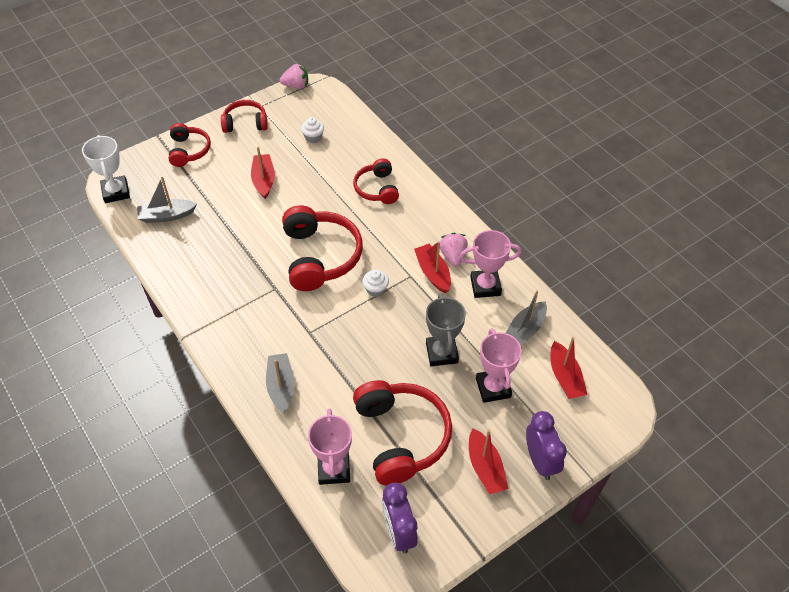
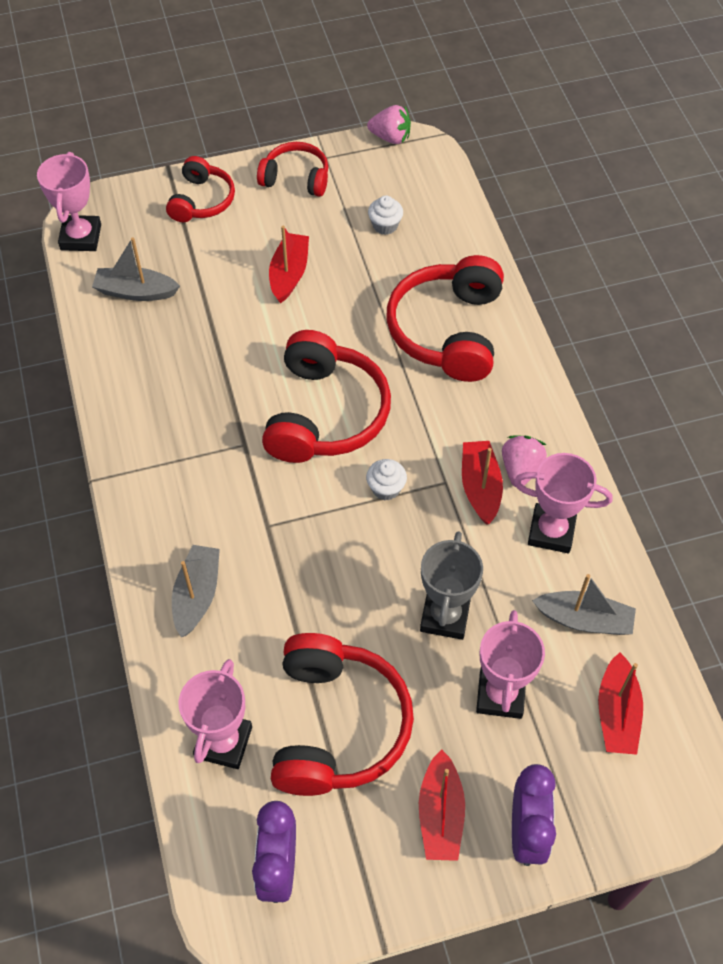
camera: 20 degrees right, 5 degrees up
(116, 192) = (81, 237): white trophy -> pink trophy
(377, 188) = (448, 331): red headphones -> red headphones, size x1.71
(524, 330) = (584, 619): grey boat -> grey boat turned 135 degrees counterclockwise

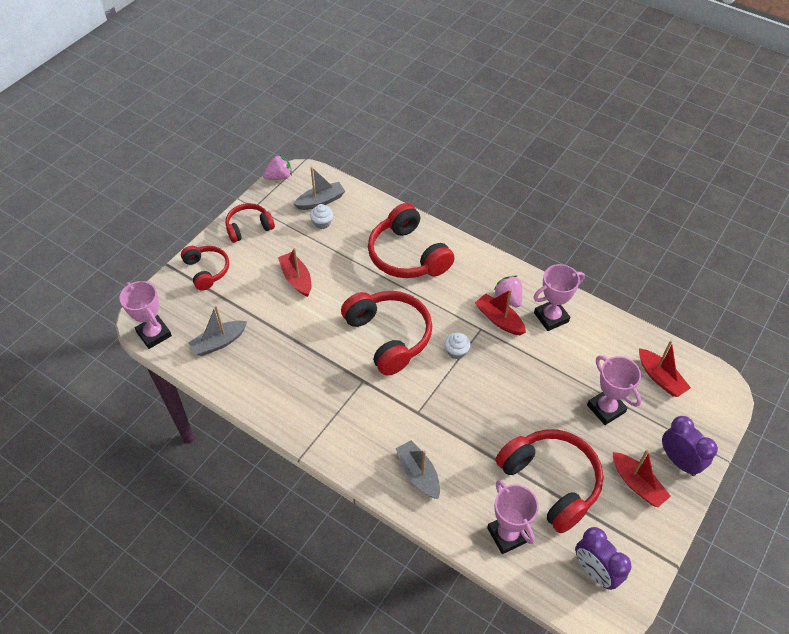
camera: 40 degrees left, 5 degrees down
(445, 616) = (545, 392): grey trophy -> none
(584, 619) = (605, 347): grey boat -> grey boat (320, 201)

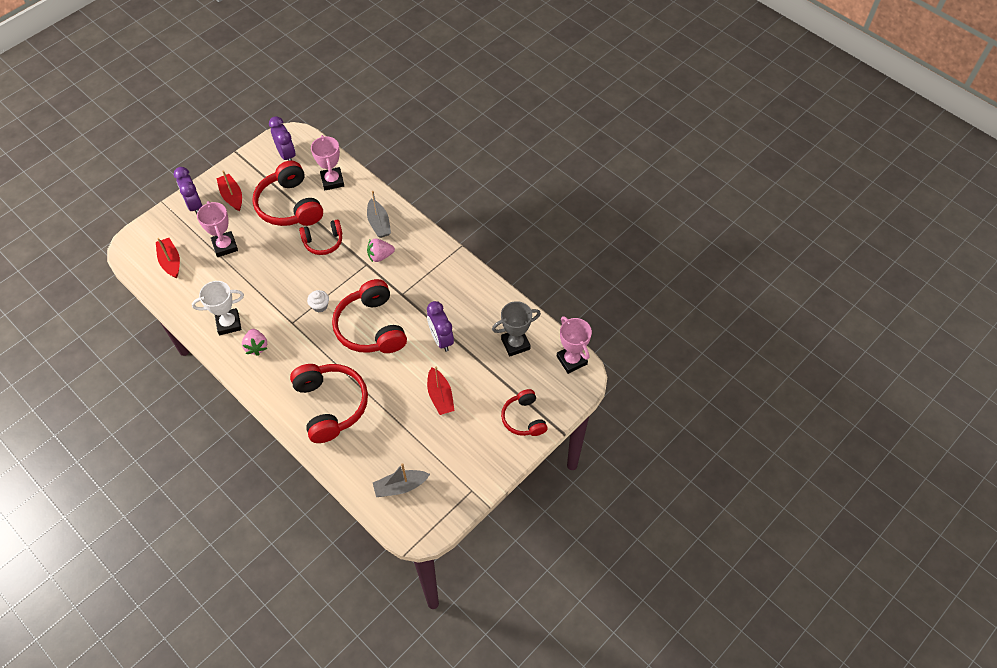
camera: 170 degrees left, 5 degrees up
(219, 342) = (515, 344): grey boat -> grey trophy
(249, 227) = (479, 464): red headphones -> red headphones (323, 242)
(279, 177) = (439, 529): pink strawberry -> pink strawberry (380, 256)
(305, 335) = (441, 339): none -> purple clock
(322, 223) = (404, 457): white cupcake -> none
(499, 320) = (273, 328): red boat -> none
(551, 317) = (228, 323): pink trophy -> white trophy

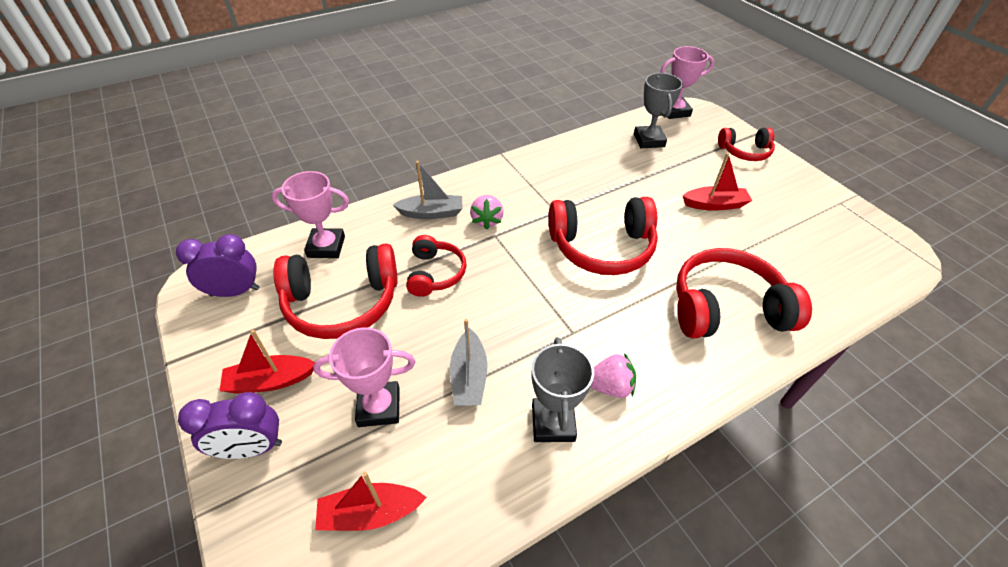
camera: 75 degrees left, 10 degrees down
(228, 323) = (553, 423): white trophy -> grey trophy
(320, 306) = (551, 295): white cupcake -> none
(400, 486) = (847, 258): grey boat -> grey boat (469, 377)
(441, 339) = (633, 190): purple clock -> none

